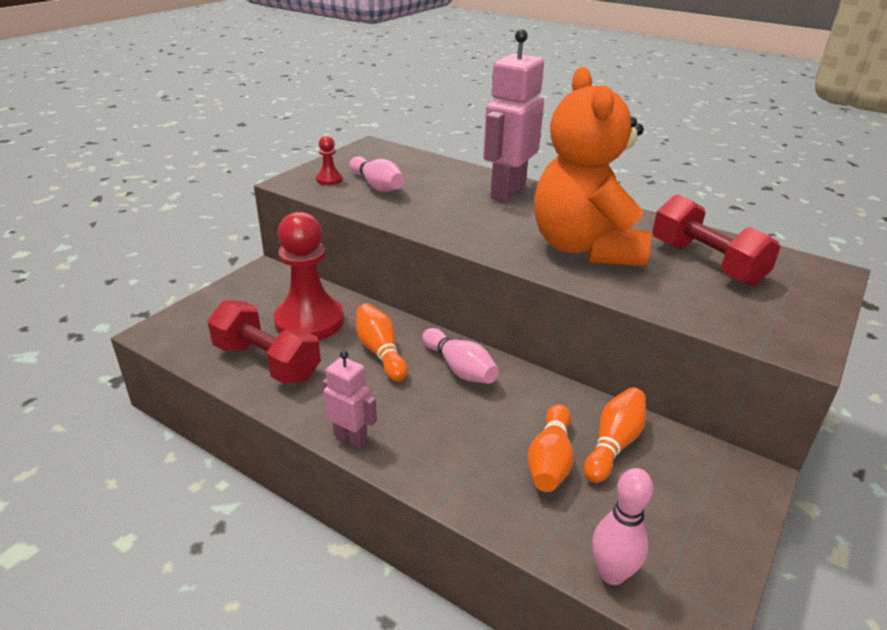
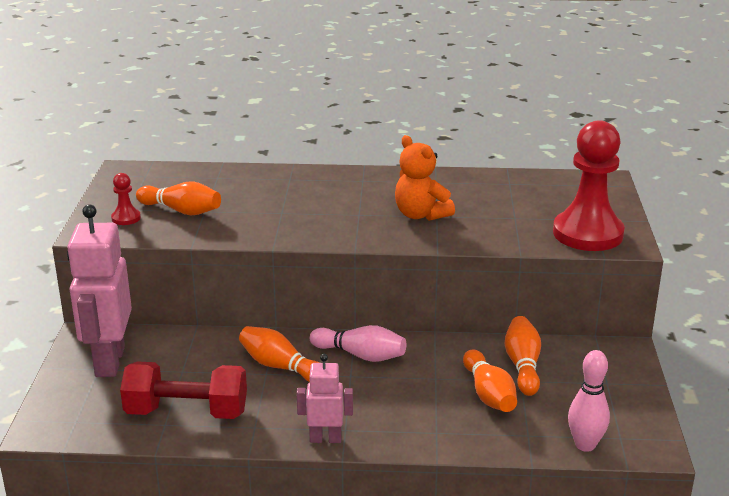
camera: 30 degrees left, 5 degrees down
(309, 321) = (187, 365): red pawn -> red pawn (587, 234)
(377, 186) = (181, 211): pink bowling pin -> orange bowling pin
(507, 192) = (308, 183): pink robot -> pink robot (109, 361)
(584, 248) = (421, 215): orange teddy bear -> orange teddy bear, size x0.54
(706, 263) = (519, 199): red dumbbell -> none

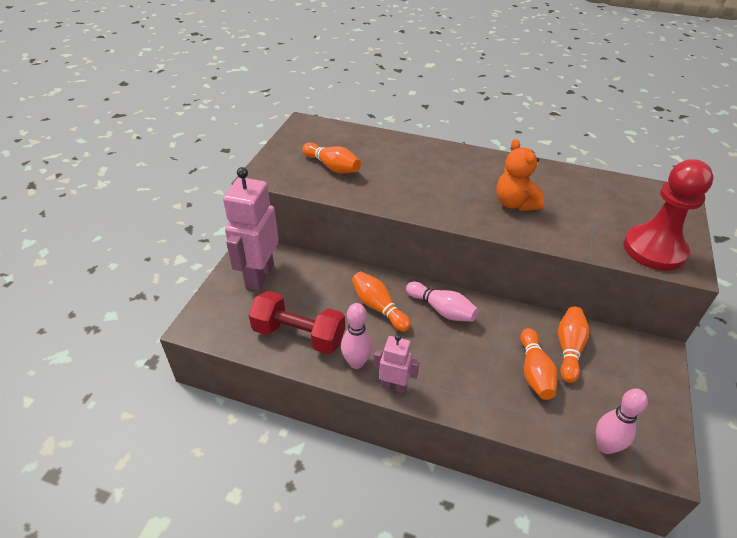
camera: 15 degrees right, 15 degrees up
(126, 218) = (290, 167): red pawn -> none
(271, 425) = (356, 362): none -> pink bowling pin

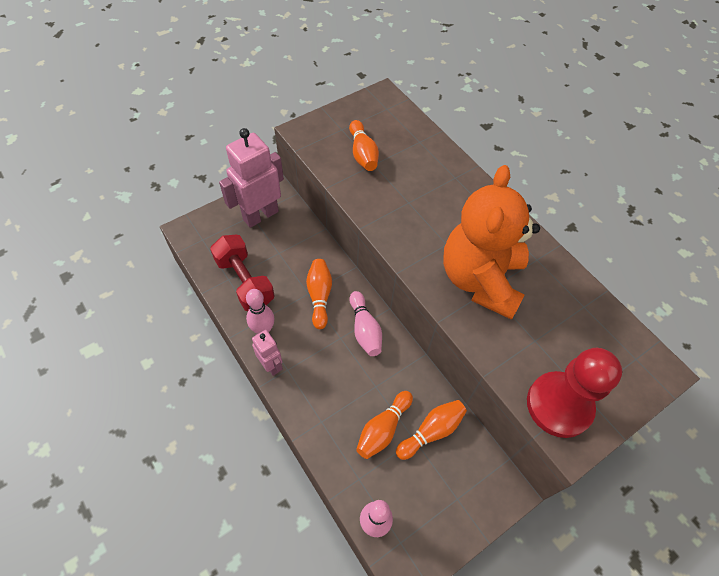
camera: 35 degrees right, 15 degrees up
(515, 203) = (480, 279): orange teddy bear -> orange teddy bear, size x1.86

